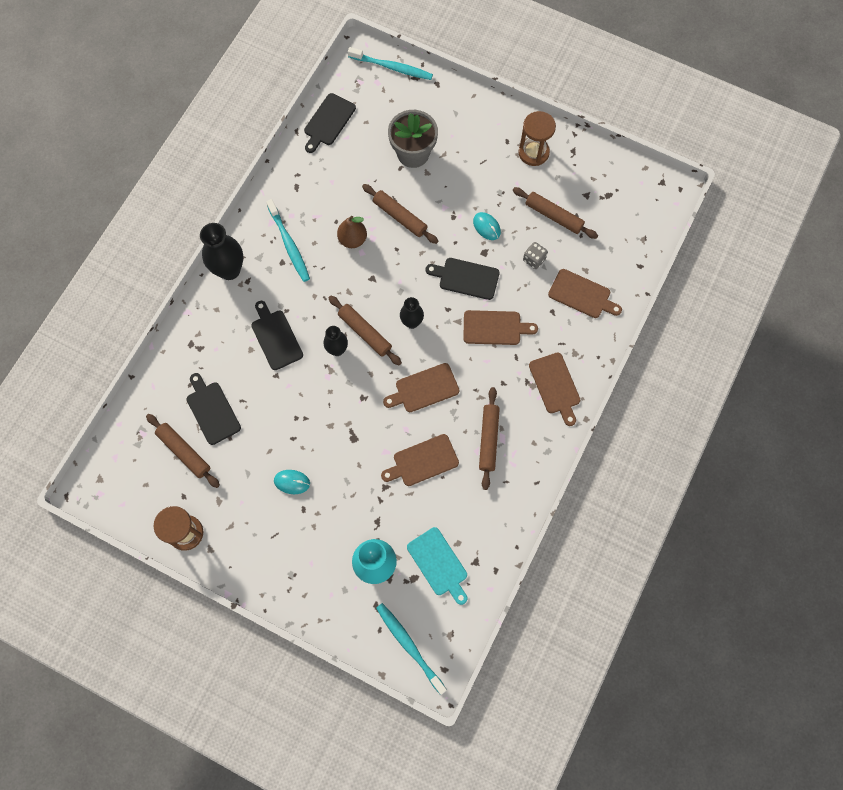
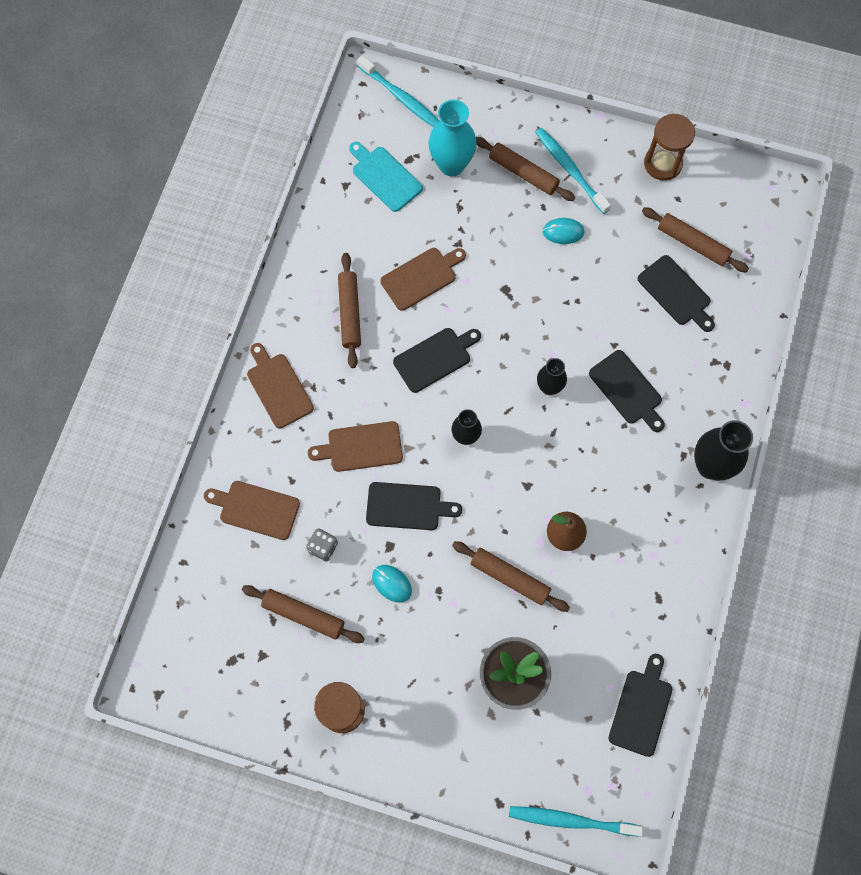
camera: 170 degrees right, 0 degrees up
(289, 245) = (644, 513): turquoise toothbrush -> turquoise toothbrush (570, 169)
(365, 333) = (520, 414): brown rolling pin -> brown rolling pin (523, 173)
(424, 389) = (435, 358): brown cutting board -> black cutting board

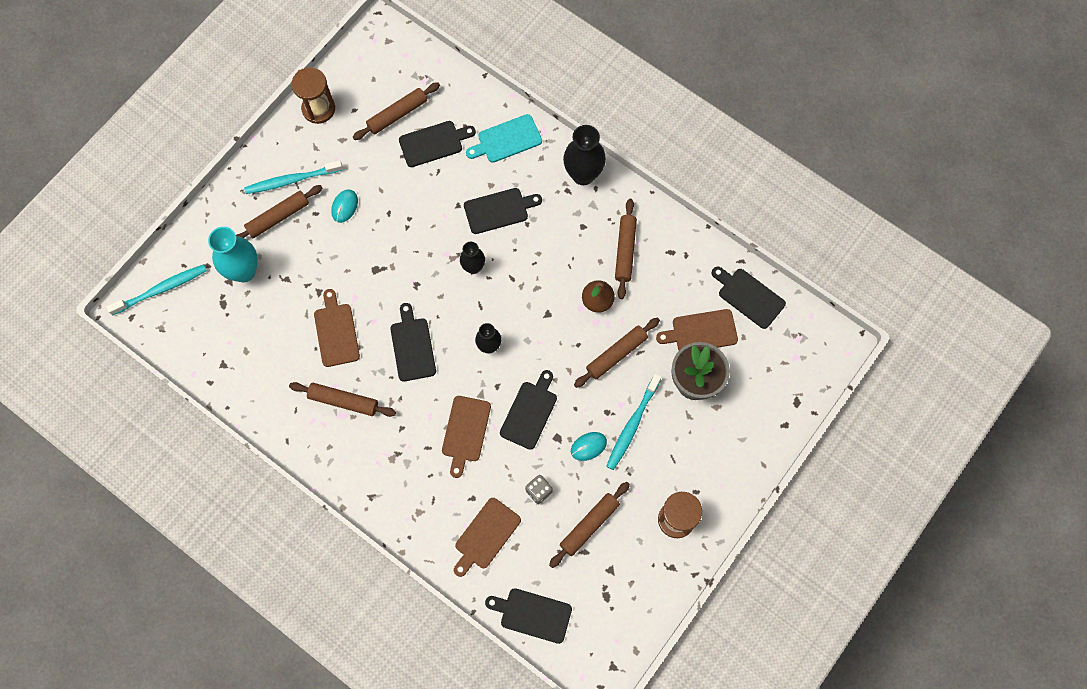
camera: 70 degrees left, 0 degrees up
(188, 588) = (532, 614): none -> black cutting board
(278, 388) = (386, 482): brown cutting board -> brown cutting board (701, 331)
(385, 177) = (230, 329): turquoise cutting board -> turquoise cutting board (507, 139)
(570, 820) = (813, 378): turquoise toothbrush -> turquoise toothbrush (632, 425)
(637, 545) = (625, 251): none -> brown rolling pin

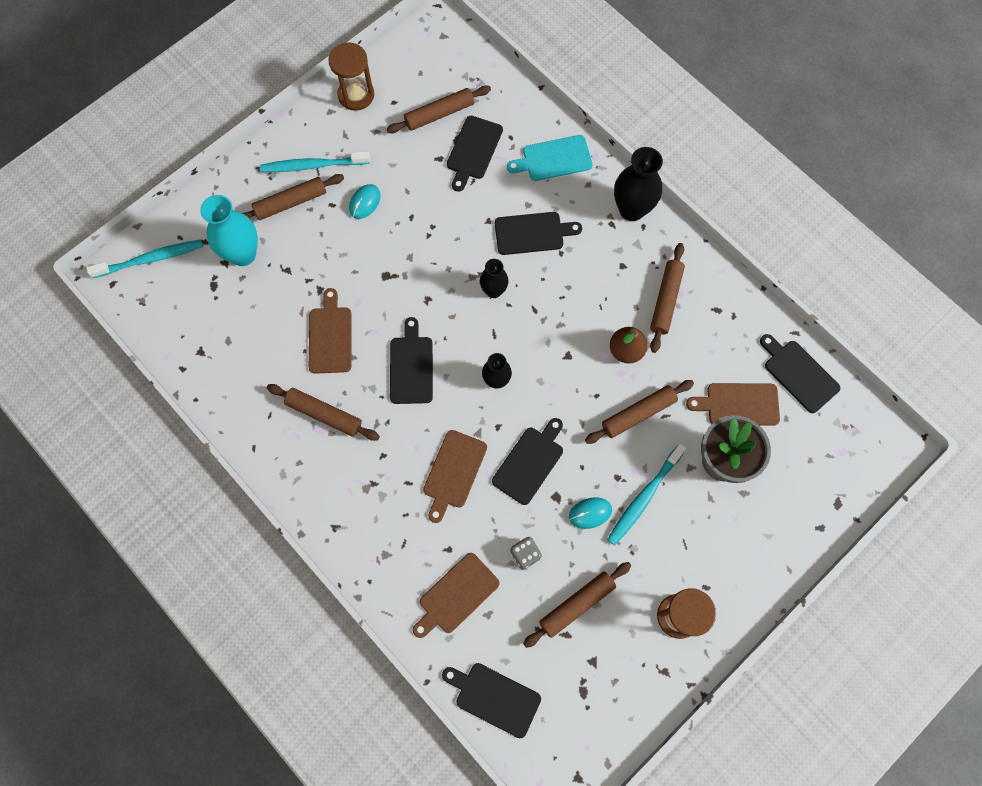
camera: 10 degrees right, 0 degrees up
(433, 143) = (473, 150): black cutting board -> black cutting board turned 120 degrees clockwise

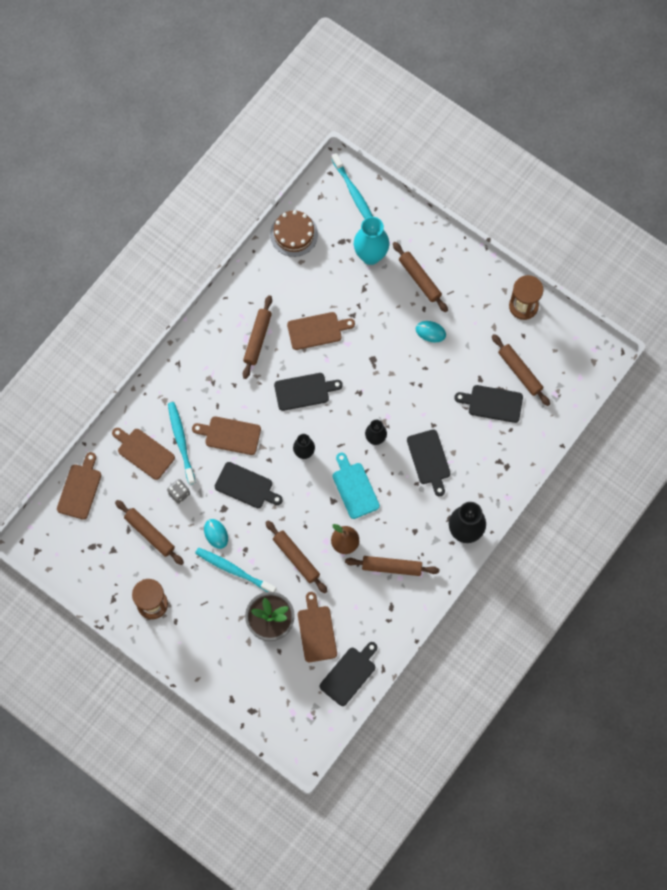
camera: 80 degrees right, 0 degrees up
(186, 343) = (294, 234): none -> brown cake
(312, 165) = (454, 287): turquoise toothbrush -> turquoise toothbrush (181, 441)
(494, 698) = (80, 489): black cutting board -> brown cutting board
(553, 159) = (498, 465): turquoise cutting board -> turquoise cutting board (354, 488)

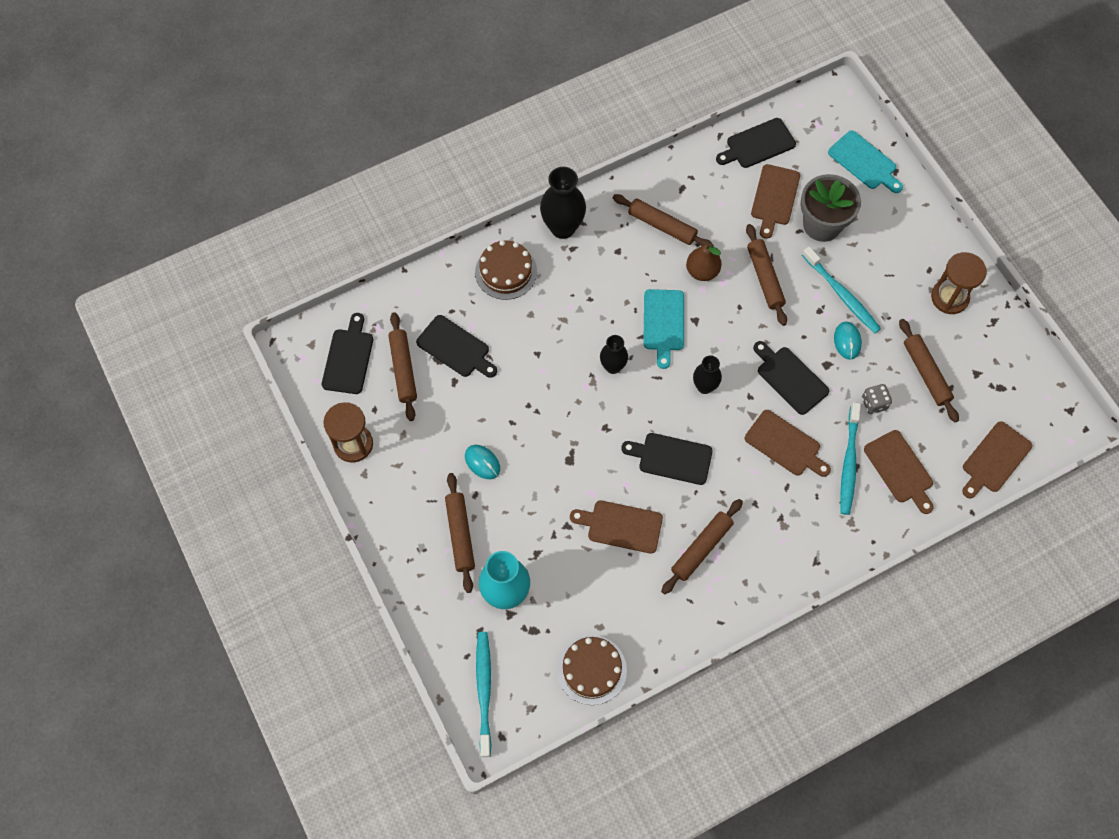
camera: 155 degrees left, 5 degrees down
(259, 696) = (864, 162): none -> turquoise cutting board
(429, 459) = (562, 318): black cutting board -> black cutting board (348, 358)
(488, 477) = (506, 271): none -> brown cake

